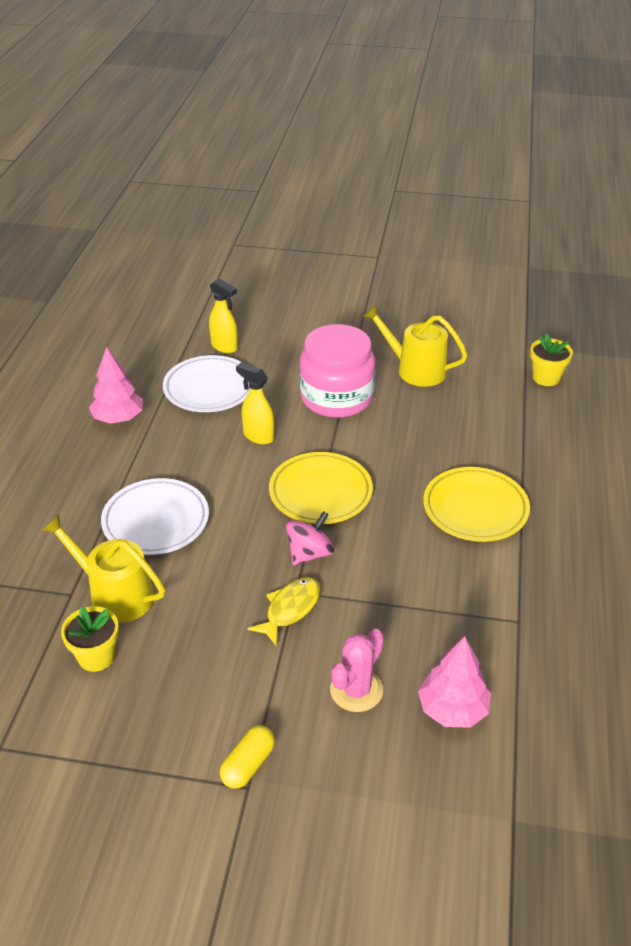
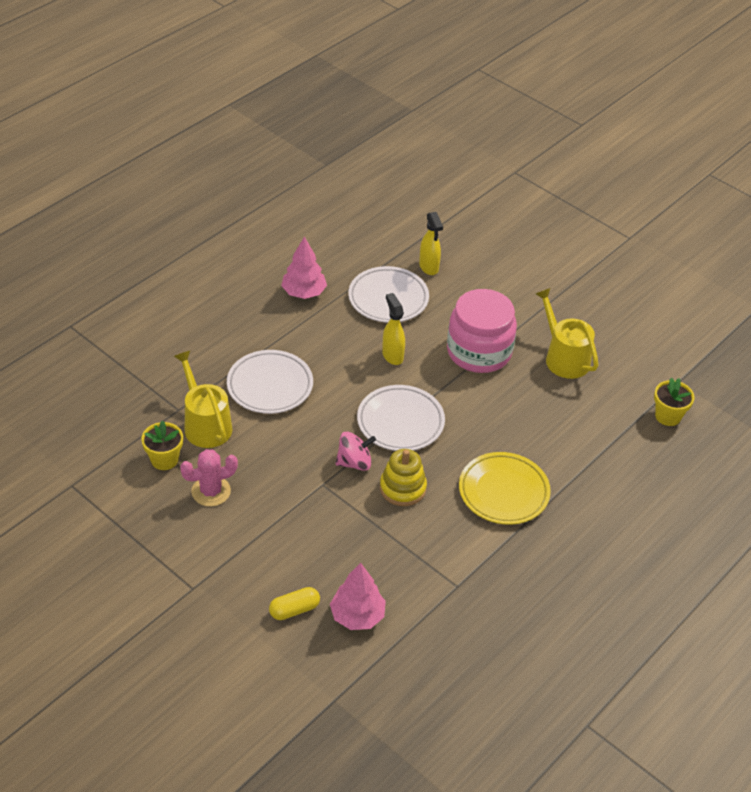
camera: 30 degrees right, 5 degrees up
(248, 764) = (203, 576): yellow capsule -> yellow capsule (294, 610)
(290, 609) = (308, 494): yellow fish -> none
(320, 493) = (400, 422): yellow plate -> white plate
(356, 690) = (306, 569): pink cactus -> pink cactus (211, 491)
(379, 554) = (402, 488): none -> yellow stacking toy

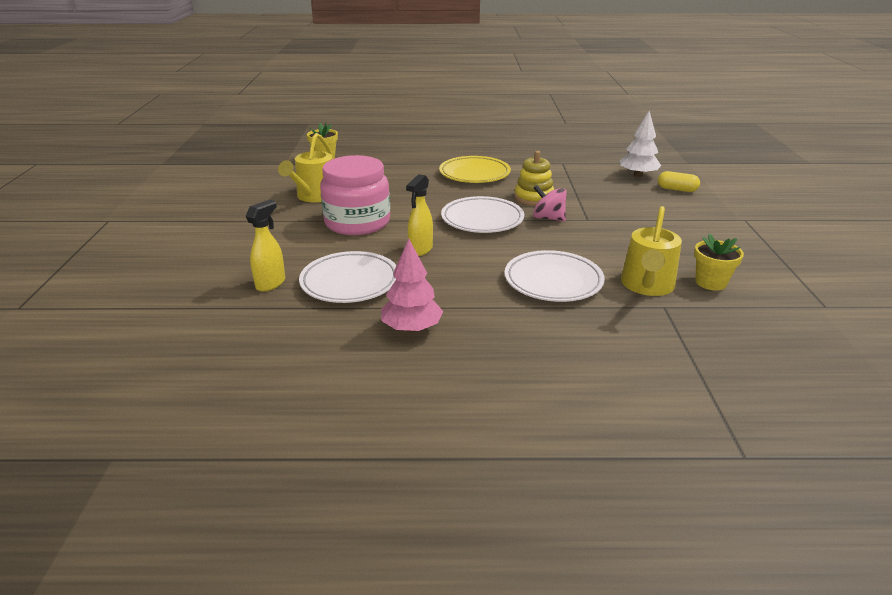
camera: 130 degrees left, 15 degrees down
(211, 491) = (684, 250): pink cactus -> none
(357, 616) = (638, 175): pink tree -> white tree

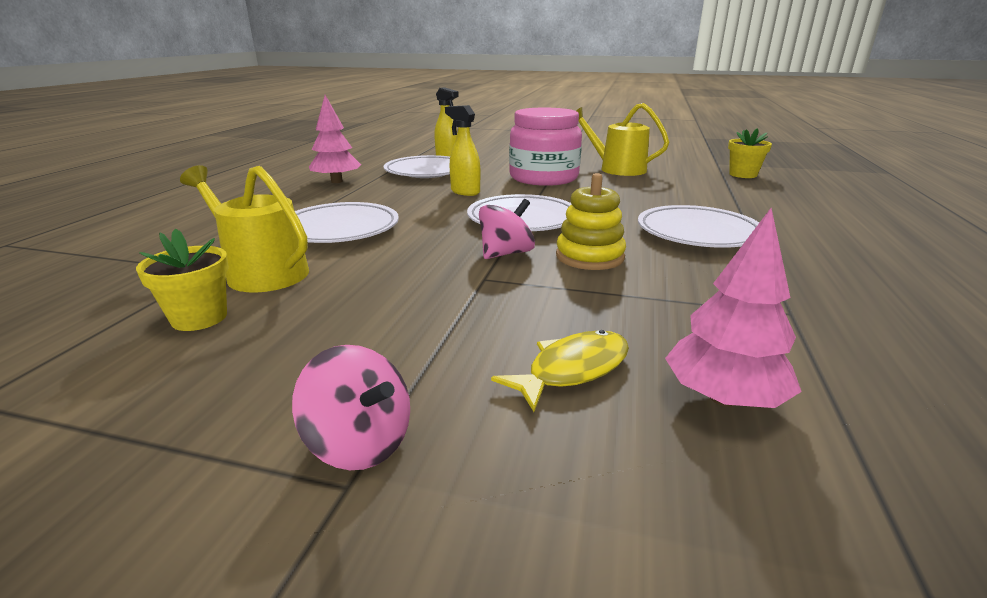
camera: 105 degrees right, 5 degrees down
(474, 174) = (698, 233): yellow plate -> white plate
(638, 175) = (723, 398): white tree -> pink tree
(648, 195) = (572, 370): none -> yellow fish
(677, 189) = (607, 434): yellow capsule -> none
(728, 221) = (360, 443): none -> pink spinning top

